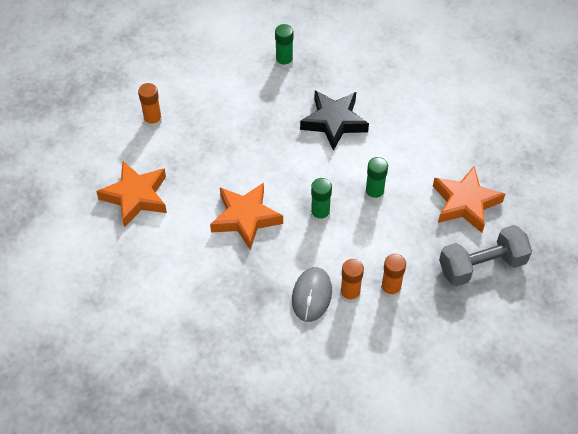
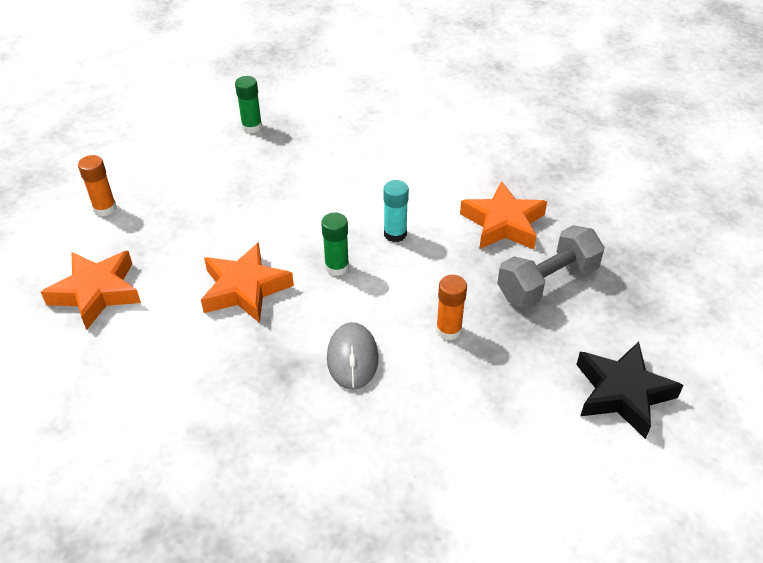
camera: 15 degrees left, 10 degrees down
(334, 122) = (326, 173): black star -> black star (622, 393)
(350, 294) = (400, 346): orange glue stick -> none
(374, 194) = (395, 234): green glue stick -> turquoise glue stick

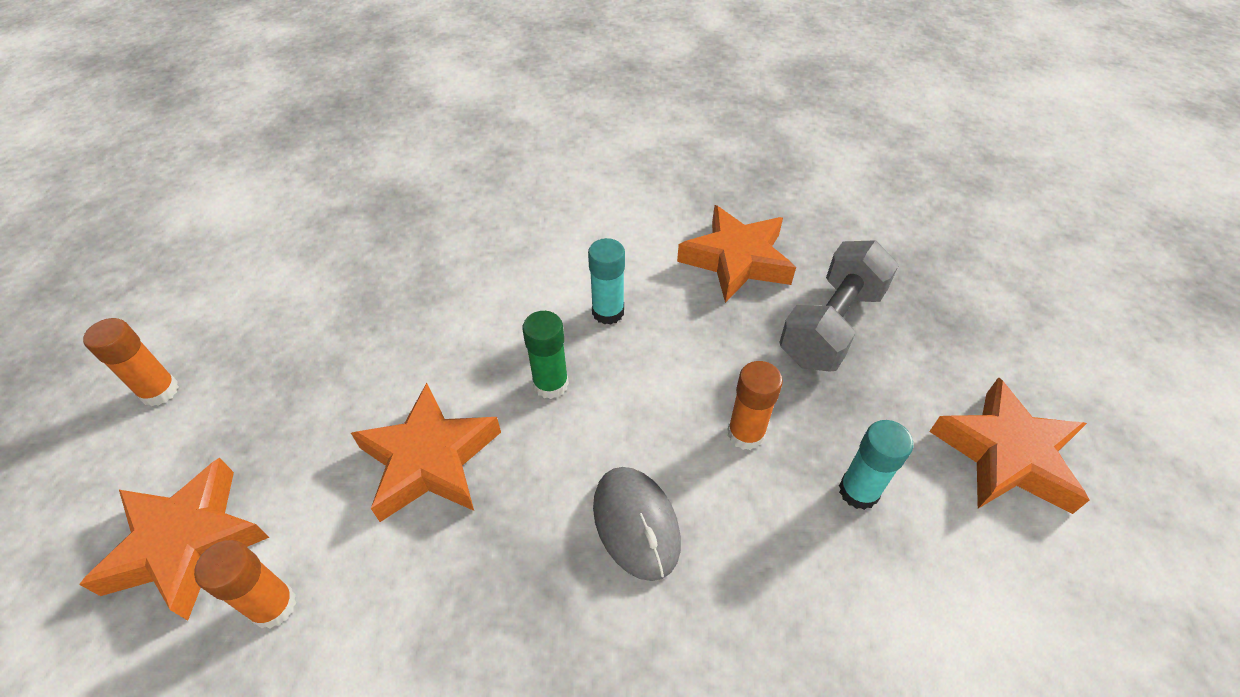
camera: 20 degrees left, 5 degrees up
(132, 337) = (273, 606): none -> orange glue stick
(252, 127) = (348, 211): green glue stick -> none
(505, 383) = (858, 491): none -> turquoise glue stick
(622, 393) = (1006, 455): black star -> orange star

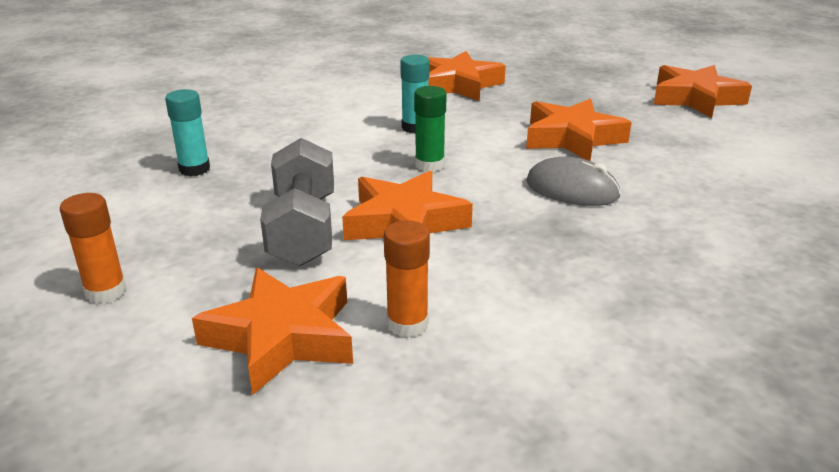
camera: 40 degrees left, 20 degrees down
(745, 434) = (572, 138): orange glue stick -> orange star
(831, 325) = (550, 89): grey dumbbell -> grey dumbbell (303, 229)
(858, 491) = (656, 133): turquoise glue stick -> turquoise glue stick (194, 169)

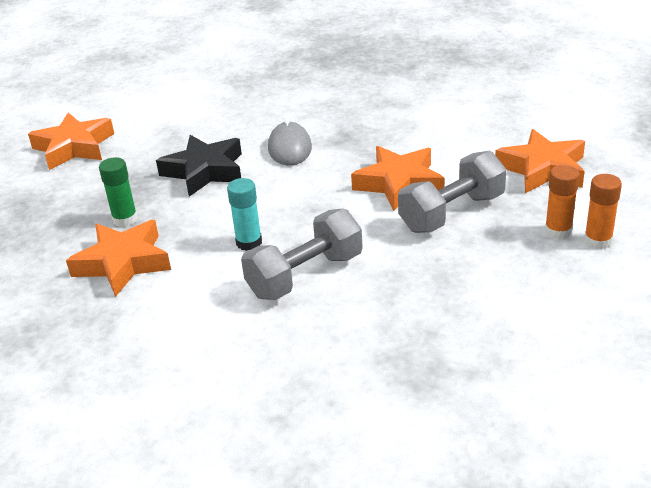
camera: 120 degrees left, 5 degrees up
(194, 169) = (440, 308): turquoise glue stick -> none
(332, 135) = (305, 275): none -> grey dumbbell
(407, 324) = (486, 144): orange glue stick -> orange glue stick (558, 231)
(429, 165) = (311, 208): green glue stick -> green glue stick (125, 219)
(572, 138) = (204, 171): orange star -> black star

